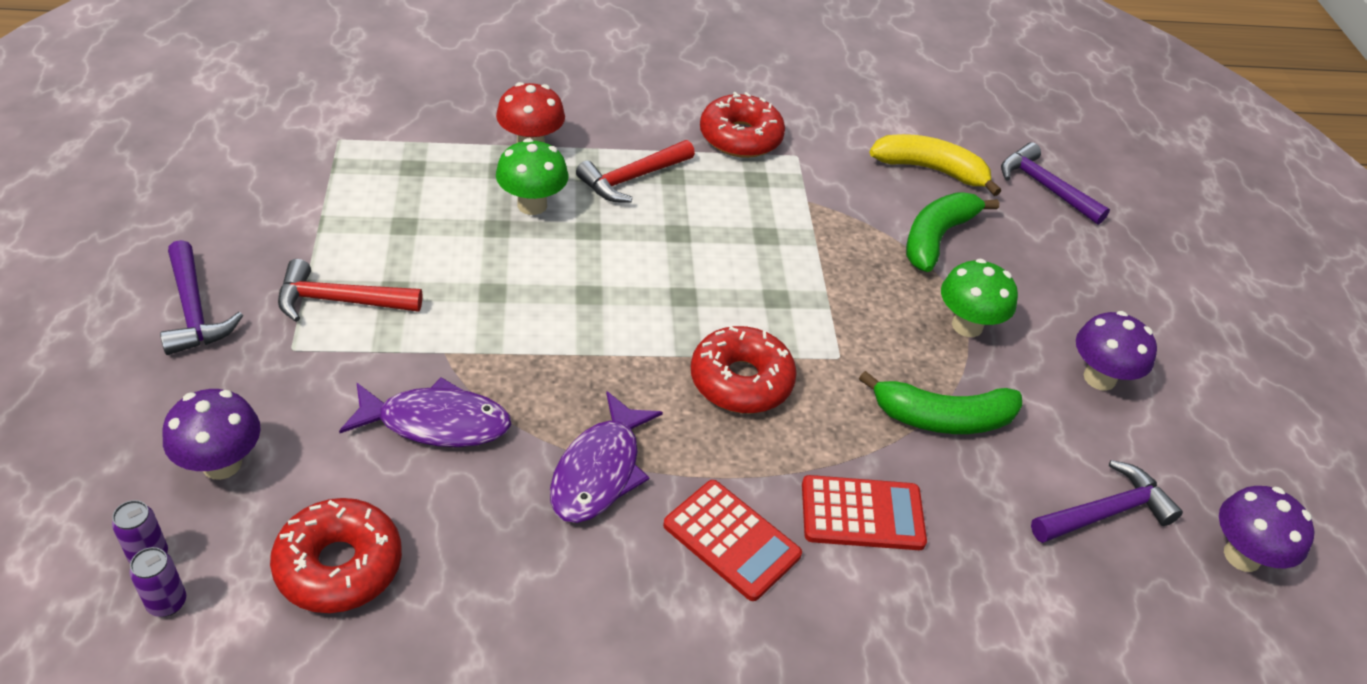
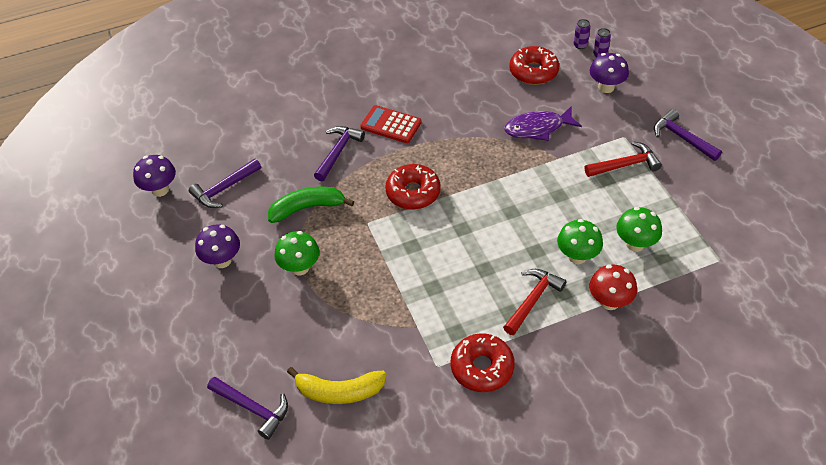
camera: 170 degrees right, 5 degrees up
(435, 192) = (635, 244): none -> green mushroom
(599, 471) = (458, 132): purple fish -> none
(862, 514) = (338, 152): red calculator -> purple hammer
(936, 238) = (326, 328): green banana -> none

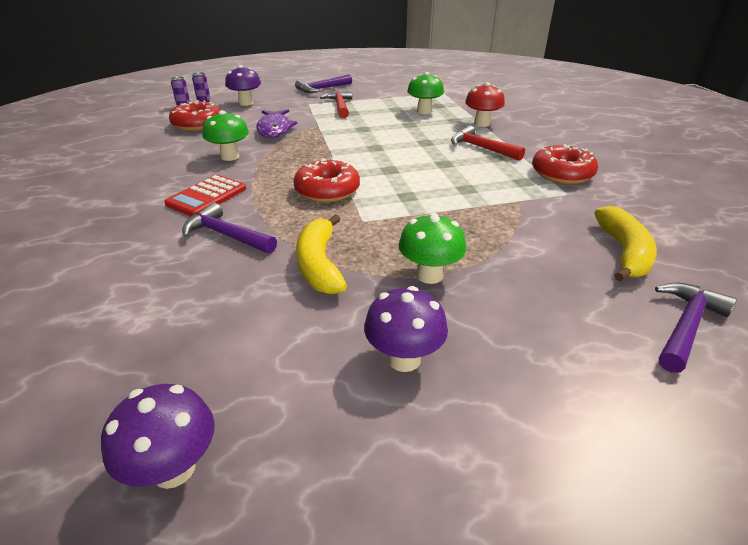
camera: 85 degrees left, 15 degrees down
(224, 189) = (232, 356): purple hammer -> none
(307, 208) = (319, 265): green banana -> yellow banana
(577, 256) = (434, 129): green mushroom -> green mushroom (230, 156)

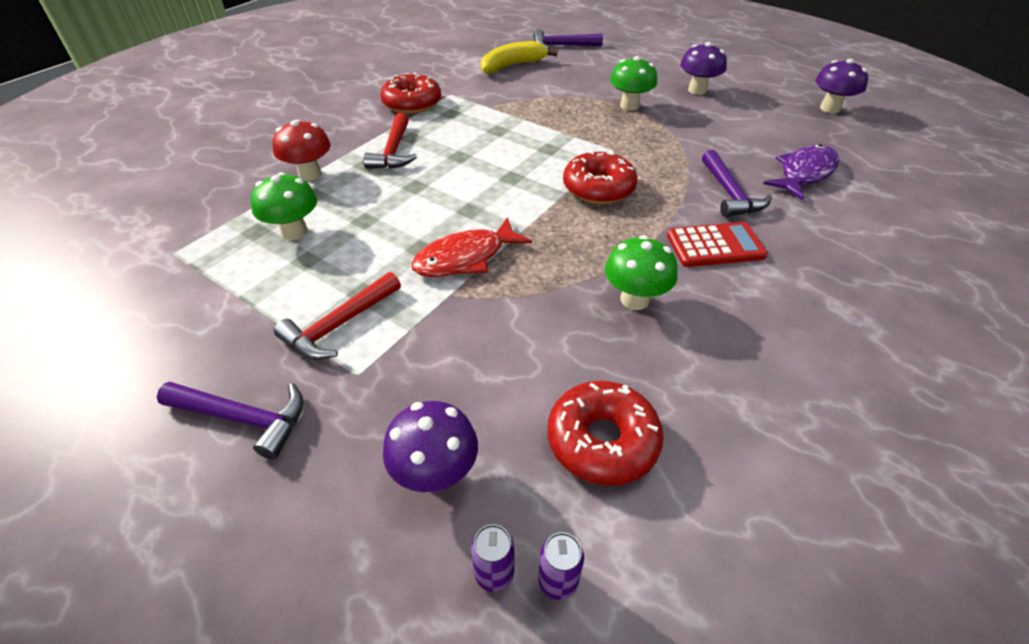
camera: 130 degrees left, 10 degrees up
(274, 129) = (511, 327): purple fish -> purple fish (804, 173)
(319, 265) = (684, 140): yellow banana -> none
(336, 135) = (465, 258): none -> red fish

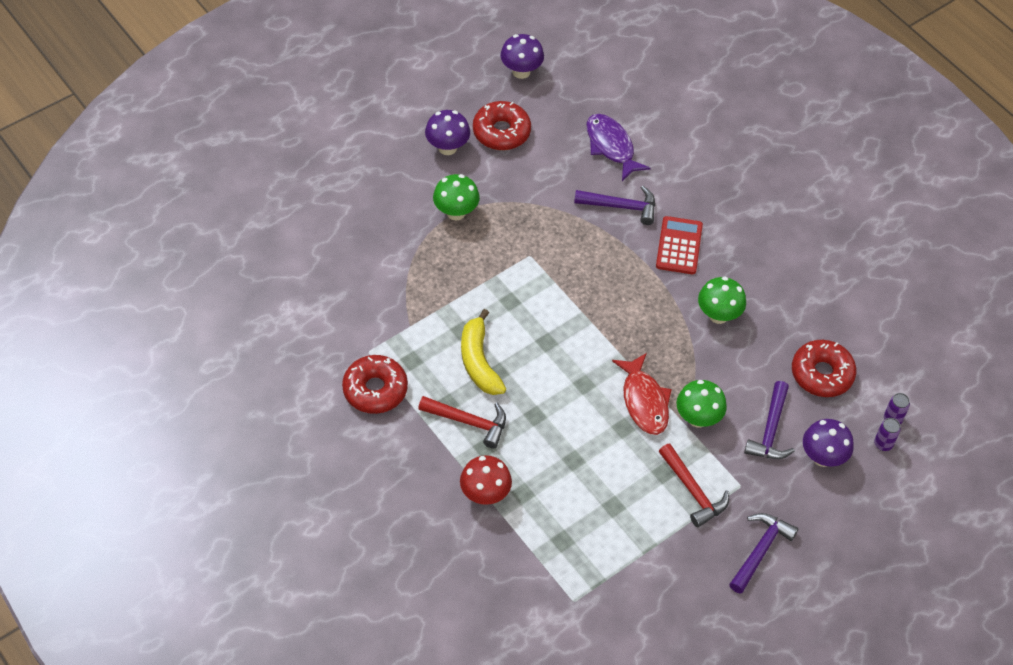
camera: 75 degrees left, 10 degrees up
(294, 232) = (572, 512): green mushroom -> green mushroom (698, 418)
(512, 66) = (322, 278): yellow banana -> yellow banana (479, 361)
(561, 46) = (290, 218): purple hammer -> purple hammer (770, 430)
(598, 188) = (584, 287): red donut -> red donut (501, 132)

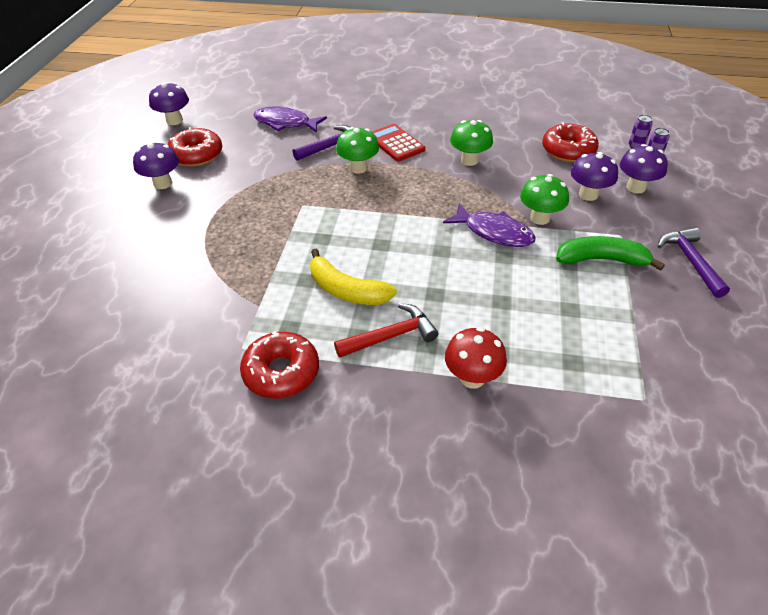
camera: 40 degrees left, 10 degrees down
(456, 212) = (213, 214): green mushroom -> green mushroom (358, 168)
(644, 401) = (494, 232): red fish -> purple fish
(693, 491) = (601, 260): red hammer -> green banana
(770, 430) = (588, 195): purple hammer -> purple mushroom

